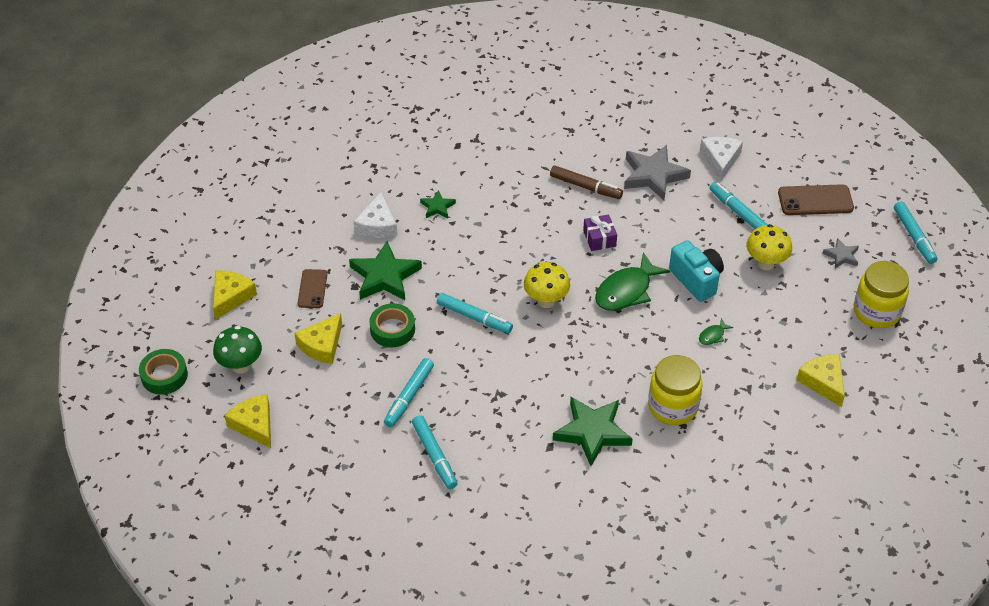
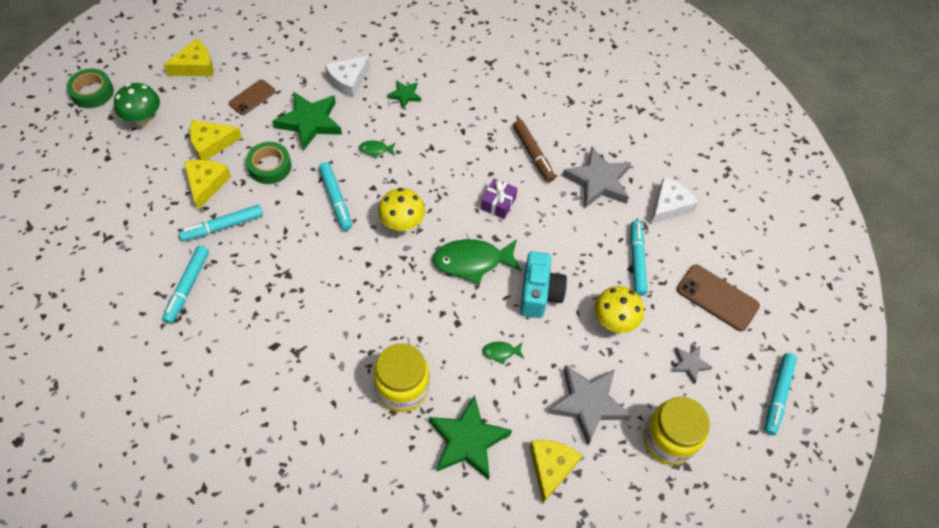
camera: 35 degrees right, 10 degrees up
(254, 424) = (103, 169): yellow cheese -> yellow cheese (206, 184)
(462, 262) = (375, 150): none -> green fish
(592, 432) = (317, 360): green star -> green star (467, 440)
(804, 327) = (587, 404): none -> grey star

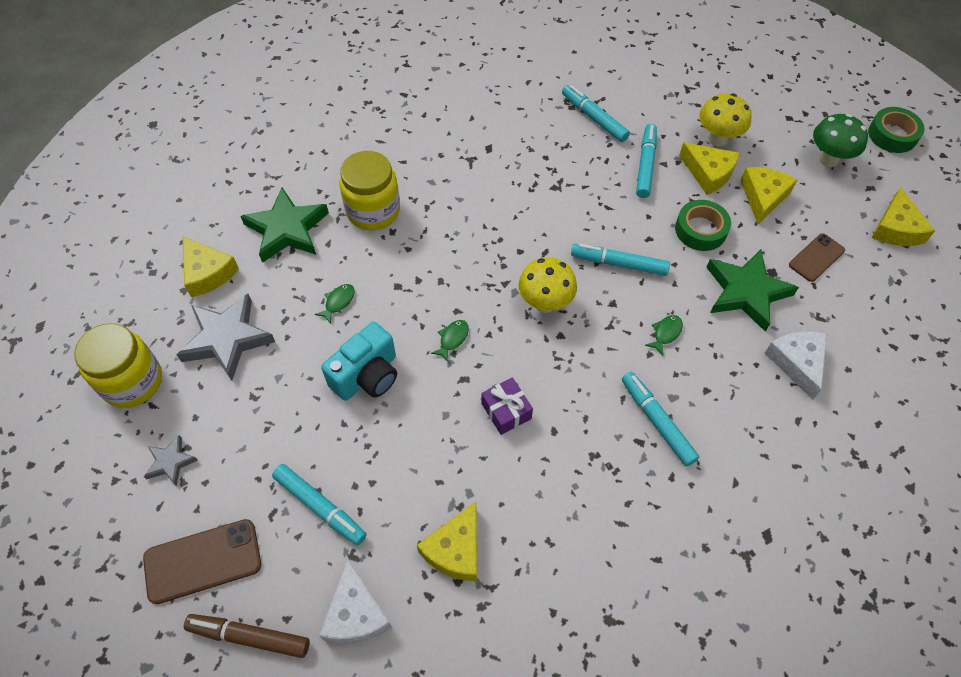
camera: 130 degrees right, 0 degrees up
(252, 97) = (816, 257): brown phone -> brown phone turned 60 degrees clockwise
(405, 95) = (737, 411): green star -> none
(472, 262) = (452, 339): green fish -> green fish, size x0.45
(533, 154) = (551, 500): brown marker -> brown marker (250, 637)
(539, 294) = (367, 376): turquoise camera -> turquoise camera turned 90 degrees counterclockwise
(598, 181) = (455, 549): grey star -> yellow cheese
(613, 322) = (277, 423): yellow mushroom -> yellow mushroom (717, 139)
(778, 395) = (58, 525): turquoise marker -> turquoise marker (657, 422)

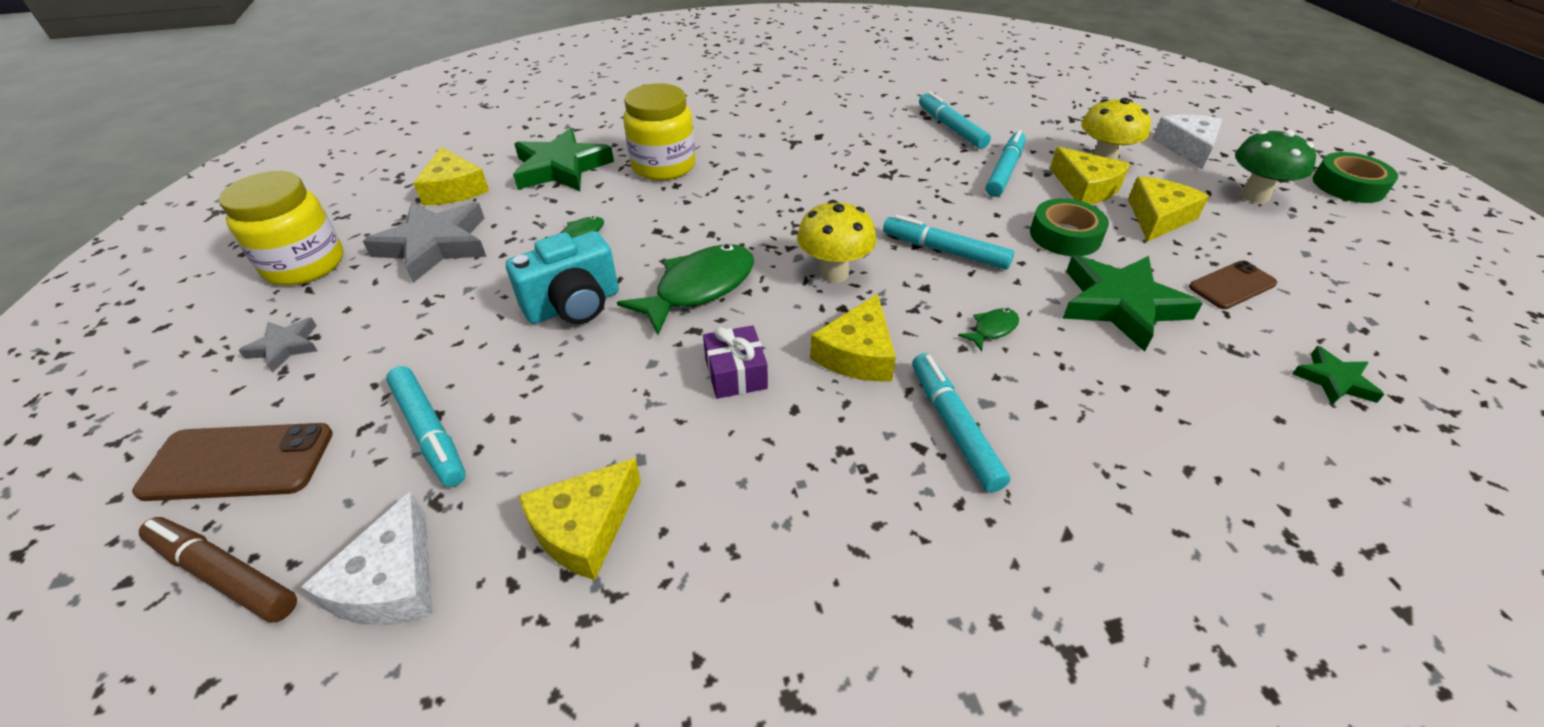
camera: 15 degrees right, 15 degrees down
(452, 339) = (699, 288): green fish -> green fish, size x2.23
(797, 363) = (1193, 396): white cheese -> white cheese (1187, 147)
(879, 330) = (1334, 380): none -> green star
(896, 228) = (1358, 273): yellow cheese -> yellow cheese (857, 354)

